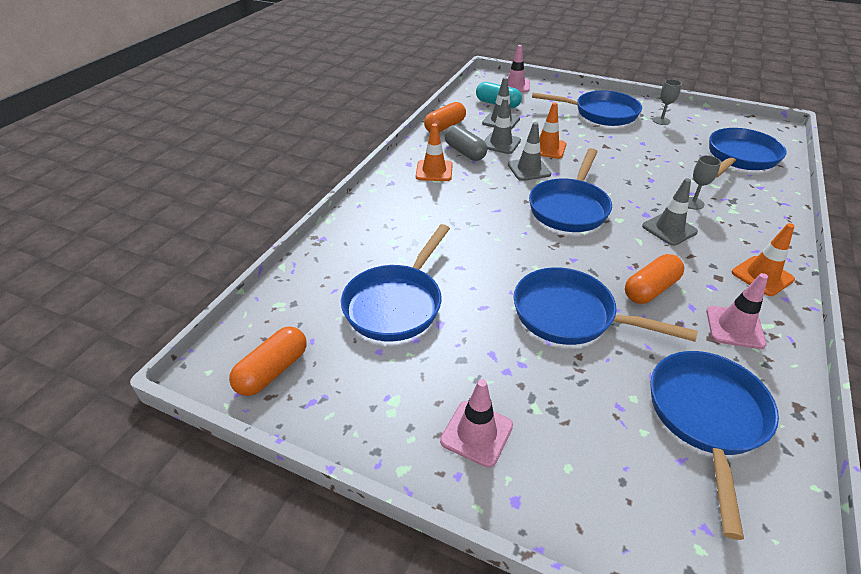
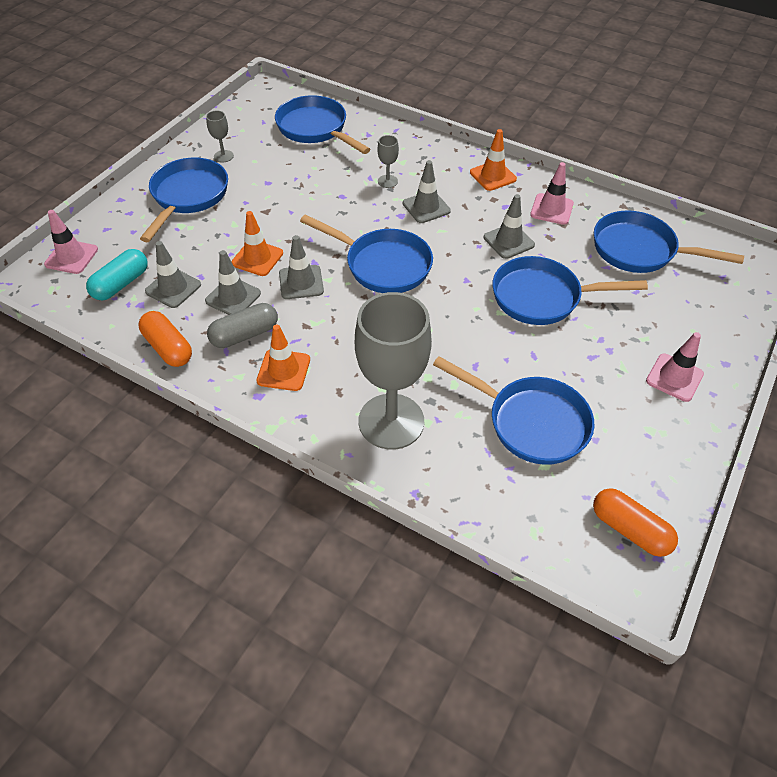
camera: 85 degrees left, 10 degrees up
(390, 223) = (391, 421): none -> grey goblet
(571, 315) = (542, 297): blue pan -> blue pan turned 60 degrees clockwise
(650, 289) = (508, 241): orange capsule -> grey traffic cone

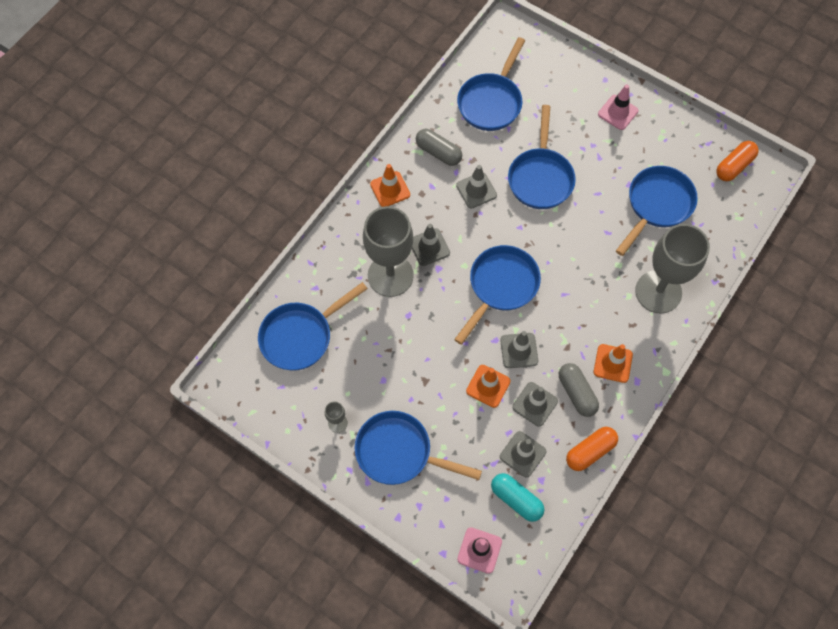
camera: 85 degrees left, 15 degrees up
(387, 181) = (390, 275): grey goblet -> grey goblet, size x2.48
(551, 209) = (438, 152): pink traffic cone -> grey capsule

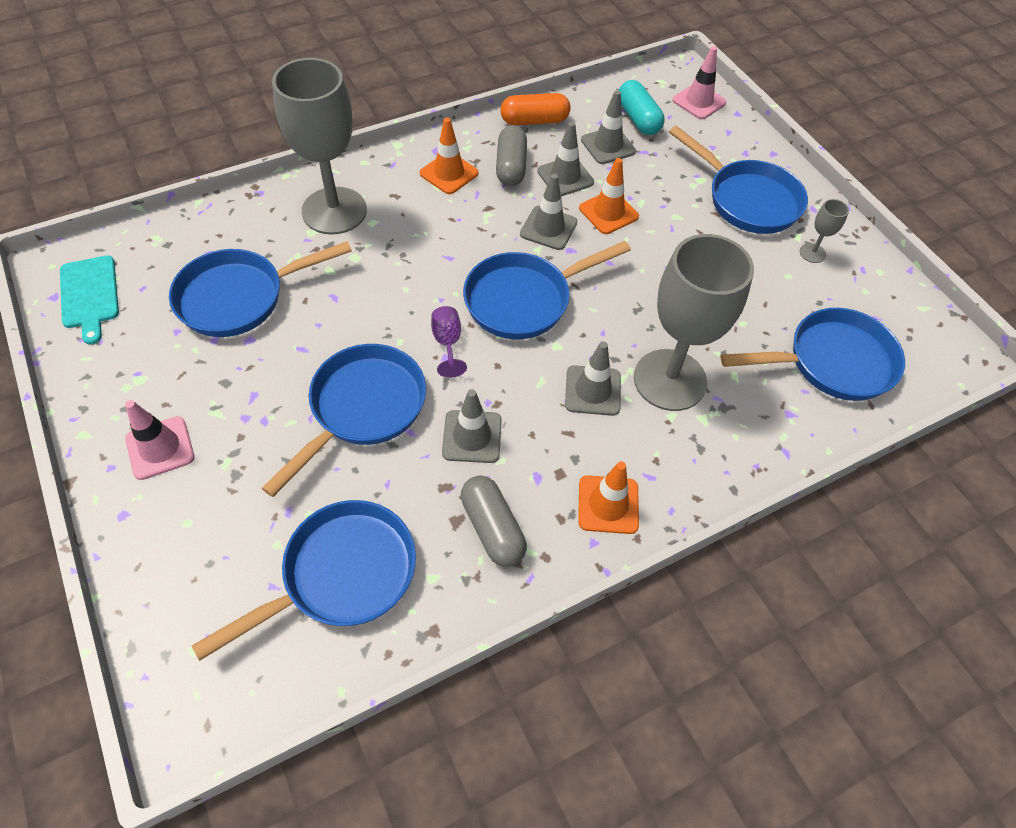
camera: 155 degrees left, 10 degrees down
(524, 236) = (447, 343): none -> purple goblet
(734, 166) = (90, 295): orange capsule -> turquoise cutting board

